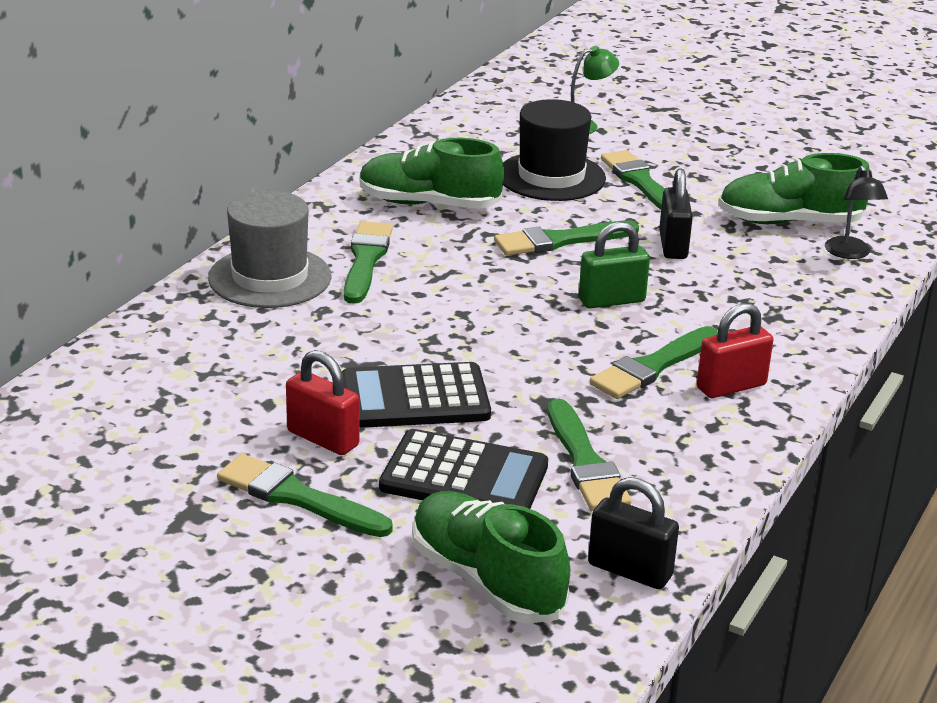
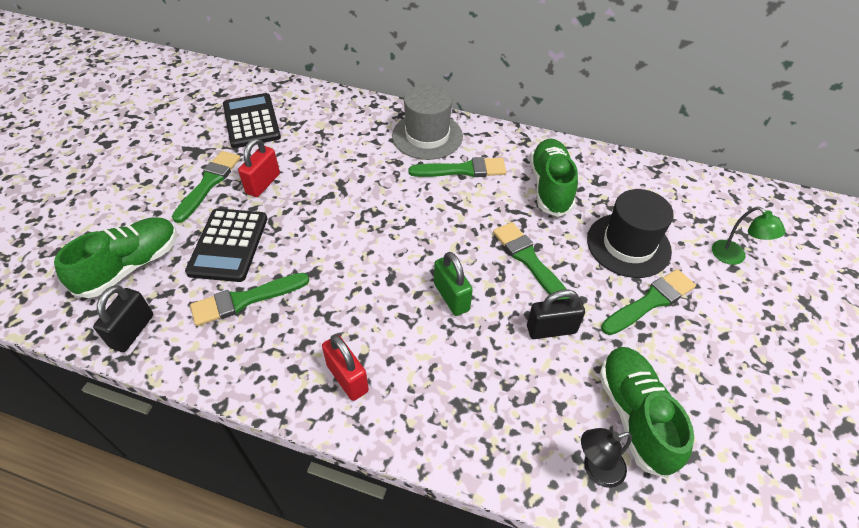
camera: 80 degrees right, 20 degrees up
(415, 398) = (308, 213): black calculator -> black calculator (251, 121)
(652, 367) = (365, 328): green brush -> none

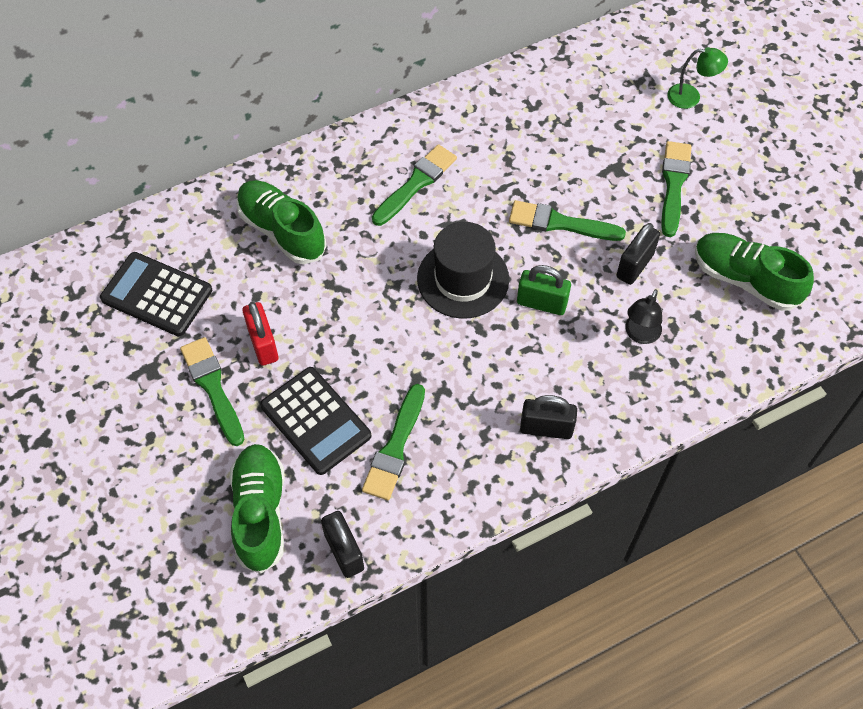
camera: 45 degrees left, 10 degrees up
(347, 378) = (546, 428): red padlock -> black padlock
(427, 136) = (344, 173): grey hat -> none
(550, 187) = (503, 141): green shoe -> green shoe (282, 231)
(596, 469) = (758, 336): black lamp -> black lamp (640, 335)
(628, 245) = (613, 148): black hat -> black hat (463, 279)

